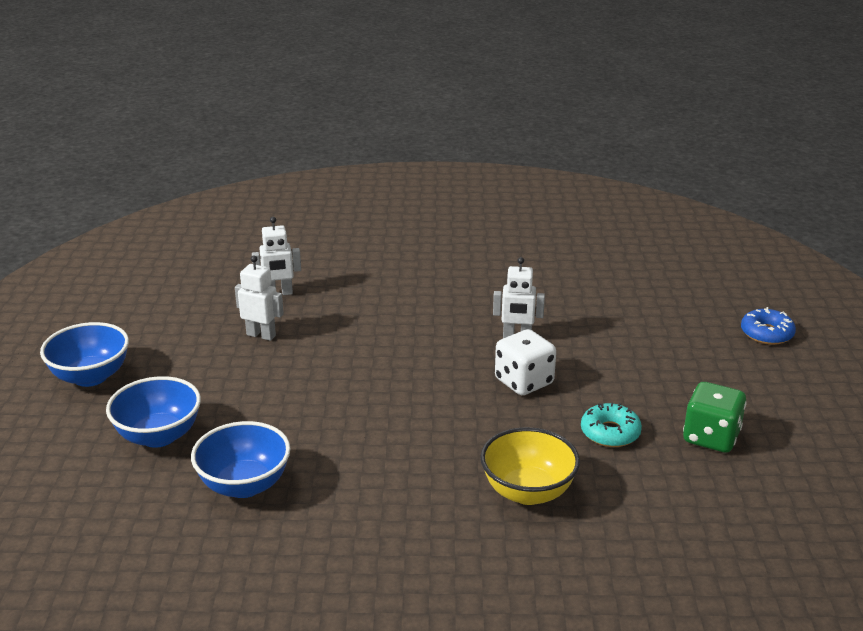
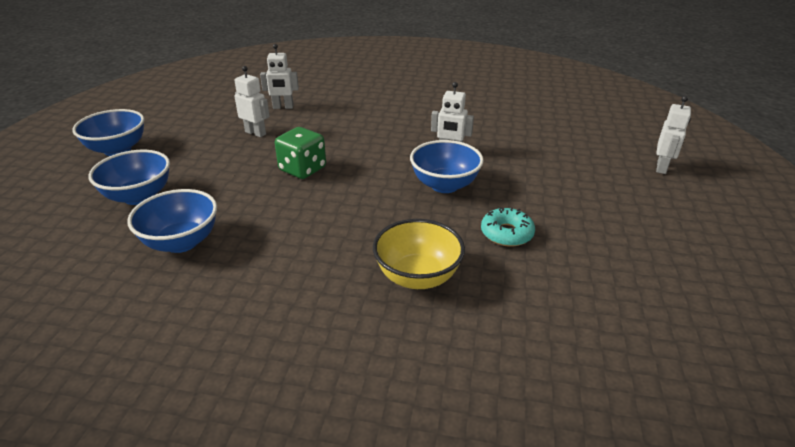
camera: 10 degrees right, 5 degrees up
(524, 382) = (444, 185): white dice -> blue bowl
(711, 437) = (598, 247): green dice -> green dice (302, 169)
(766, 333) = (662, 168): blue donut -> white robot

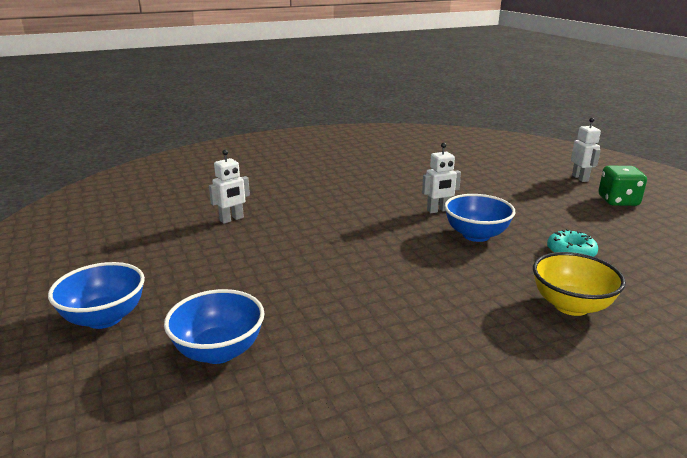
camera: 35 degrees left, 10 degrees down
(181, 242) = (343, 370): blue bowl -> none
(256, 133) = (244, 249): white robot -> none
(302, 169) = (345, 264): green dice -> green dice (618, 201)

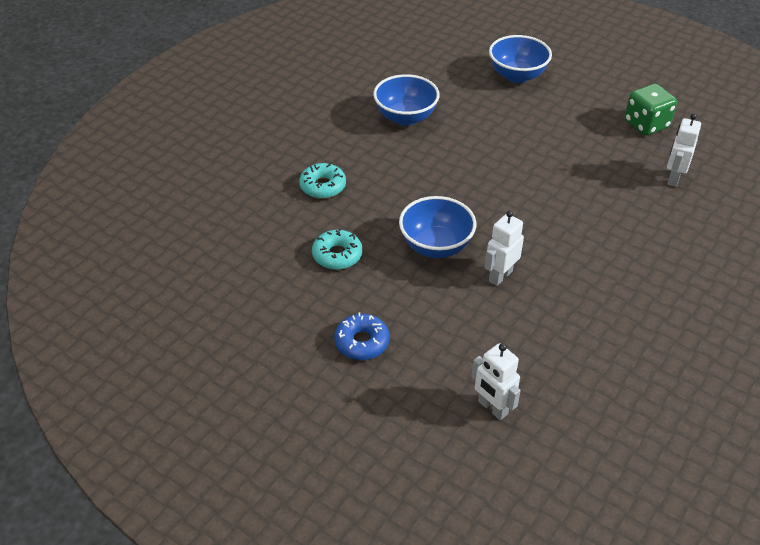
camera: 150 degrees right, 20 degrees up
(104, 318) = (608, 69): blue bowl -> blue bowl (405, 117)
(565, 209) = (362, 342): none -> blue donut
(571, 306) = (323, 186): yellow bowl -> turquoise donut
(580, 178) = (363, 453): white robot -> white robot (492, 408)
(618, 201) = (300, 394): green dice -> green dice (646, 124)

